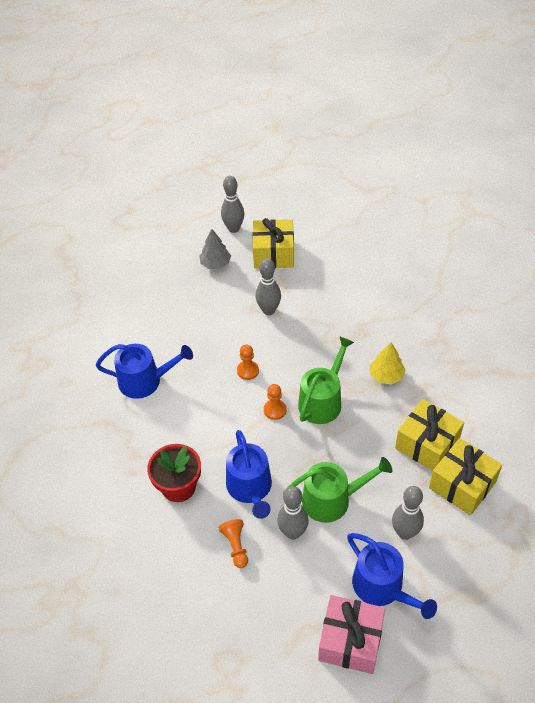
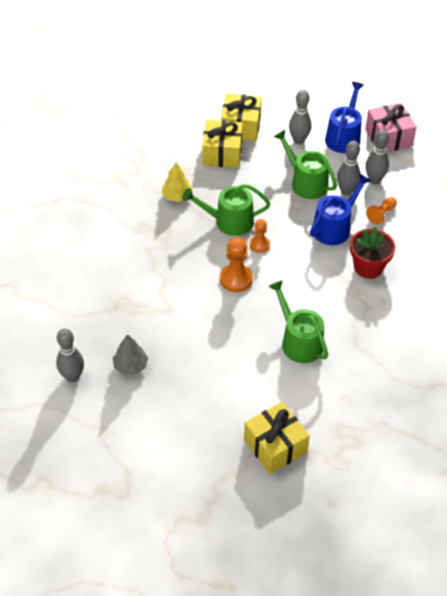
camera: 125 degrees left, 0 degrees up
(145, 381) = (299, 341): blue watering can -> green watering can
(248, 371) = (236, 279): orange pawn -> orange pawn, size x1.59
(268, 310) = (161, 297): grey bowling pin -> grey bowling pin (374, 180)
(273, 254) = (88, 327): yellow gift -> yellow gift (275, 446)

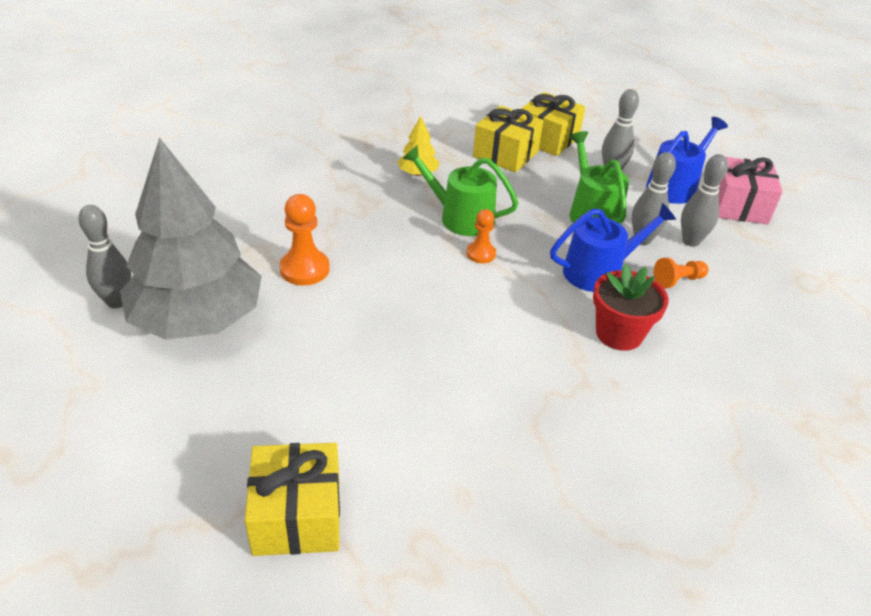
camera: 25 degrees right, 10 degrees down
(130, 366) = (197, 319): grey tree -> grey tree, size x2.48
(236, 279) = (419, 278): orange pawn -> orange pawn (304, 269)
(299, 341) = (448, 384): green watering can -> none

